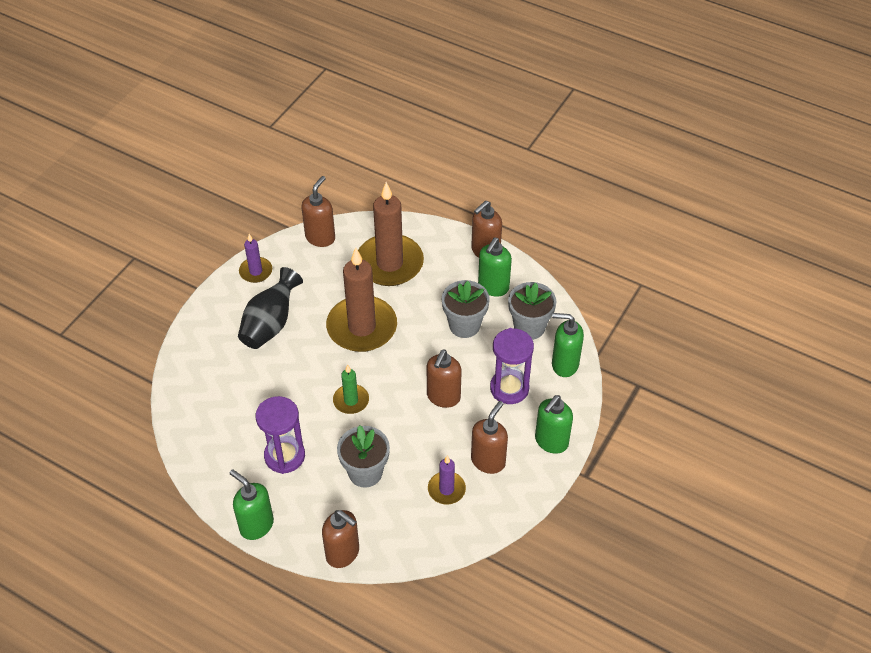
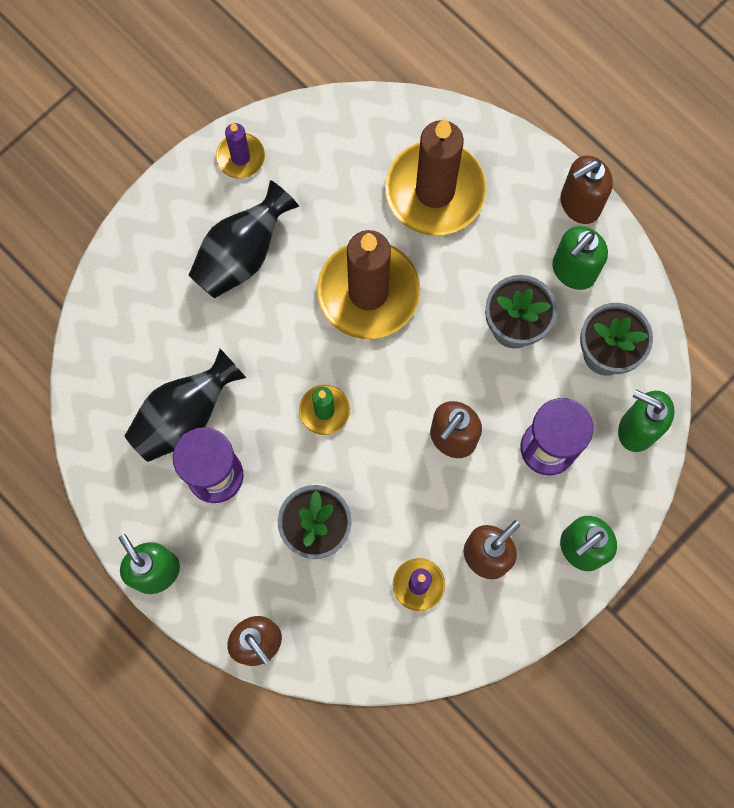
camera: 15 degrees right, 25 degrees up
(254, 425) = (185, 416): none -> black vase
(320, 237) = (346, 119): brown soap dispenser -> none

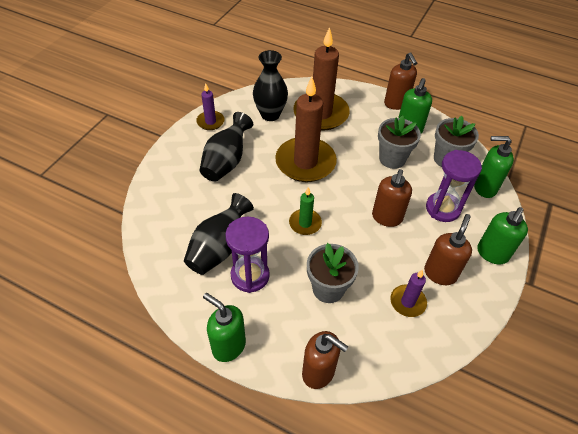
camera: 20 degrees left, 25 degrees down
(346, 169) = (270, 115): none -> black vase
(579, 204) = (396, 103): brown soap dispenser -> brown soap dispenser turned 60 degrees counterclockwise

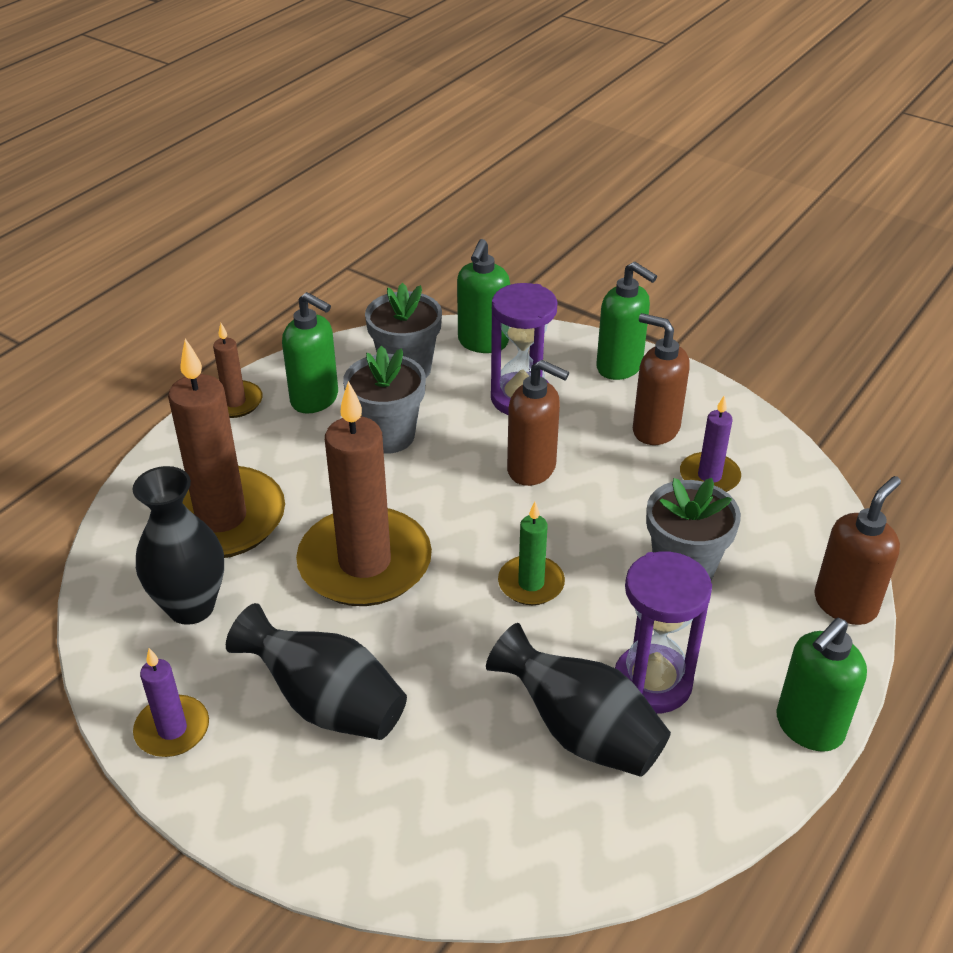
camera: 80 degrees left, 10 degrees down
(396, 103) = (234, 402): brown soap dispenser -> brown candle

